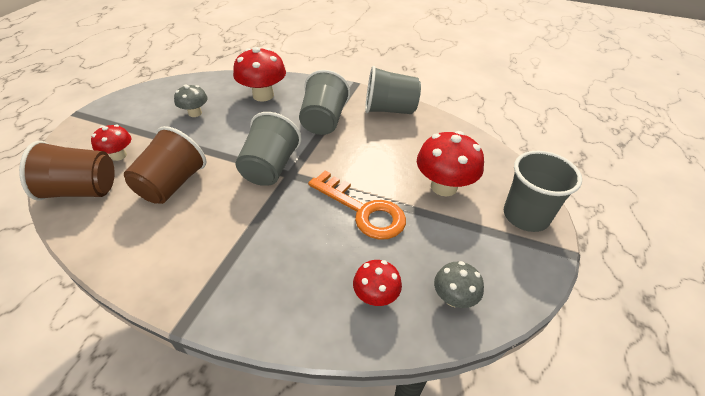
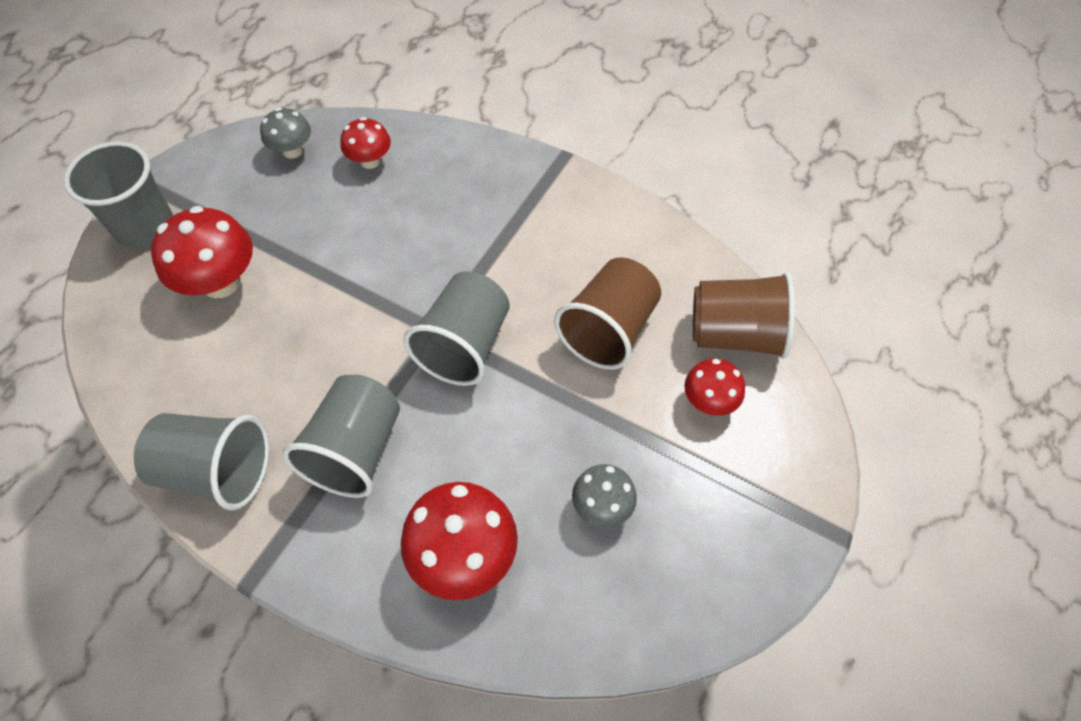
camera: 170 degrees left, 15 degrees up
(363, 210) = (348, 258): orange key -> none

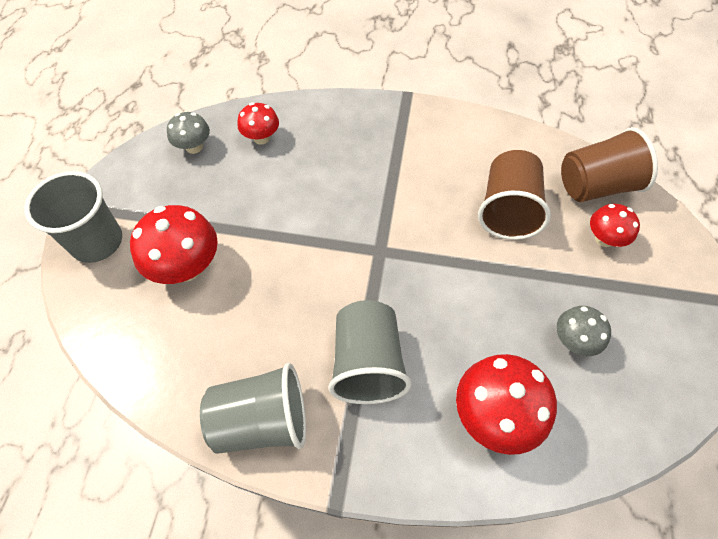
camera: 20 degrees left, 0 degrees up
(464, 345) = (408, 255): grey cup -> none

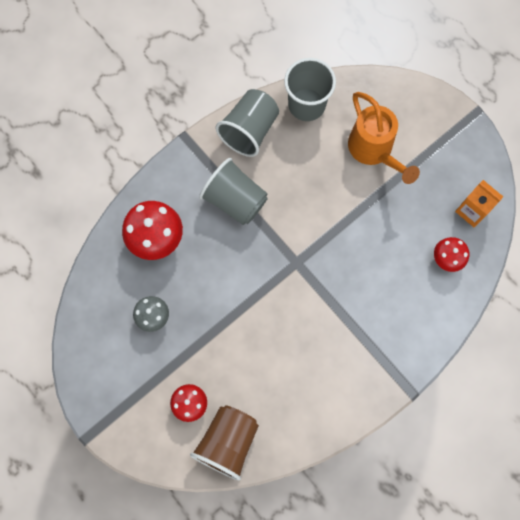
camera: 130 degrees right, 15 degrees up
(97, 242) = (432, 114): grey cup -> grey cup (306, 105)
(186, 267) = (374, 150): red mushroom -> orange watering can
(194, 147) = (472, 211): grey mushroom -> orange carton
(507, 210) = (259, 364): brown cup -> none

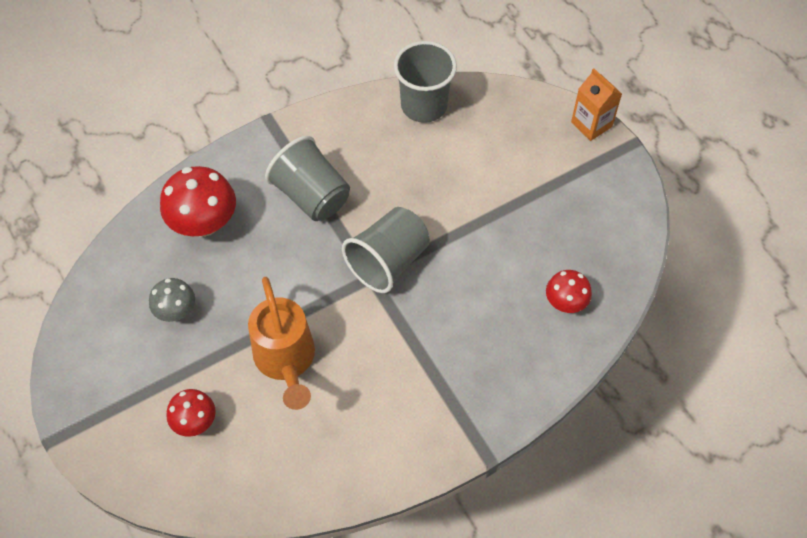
camera: 10 degrees right, 15 degrees down
(227, 442) = (231, 477): brown cup -> none
(249, 131) = (348, 123): grey cup -> grey cup (388, 262)
(374, 150) = (496, 166): orange watering can -> orange watering can (286, 361)
(472, 211) = (608, 252): orange carton -> orange carton (591, 124)

